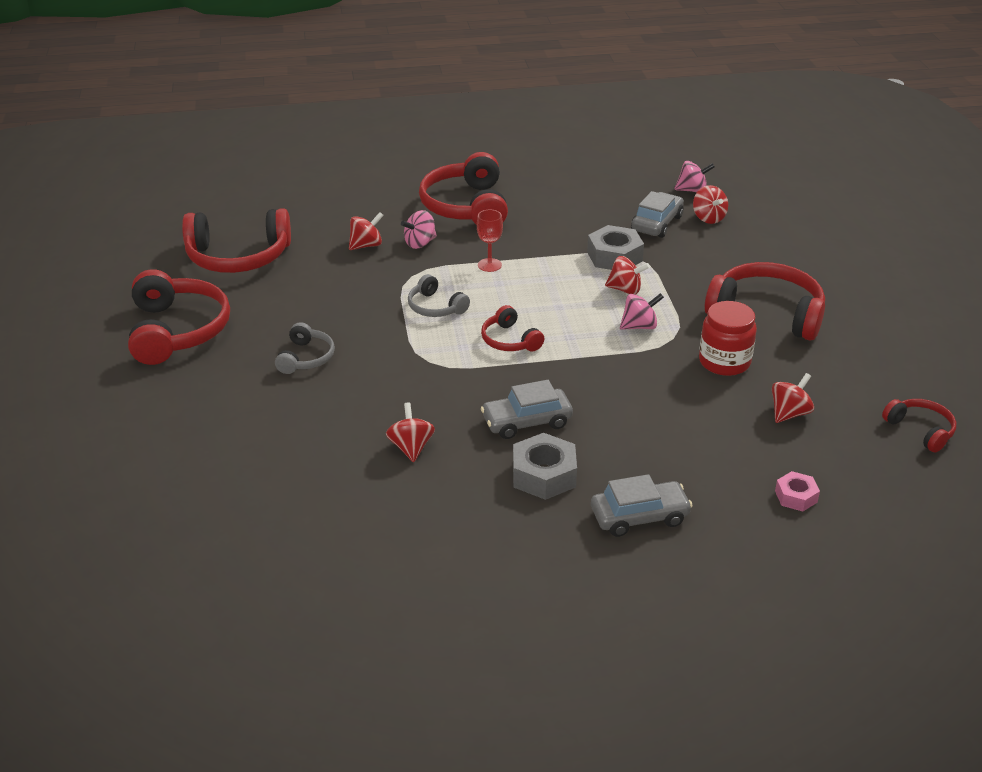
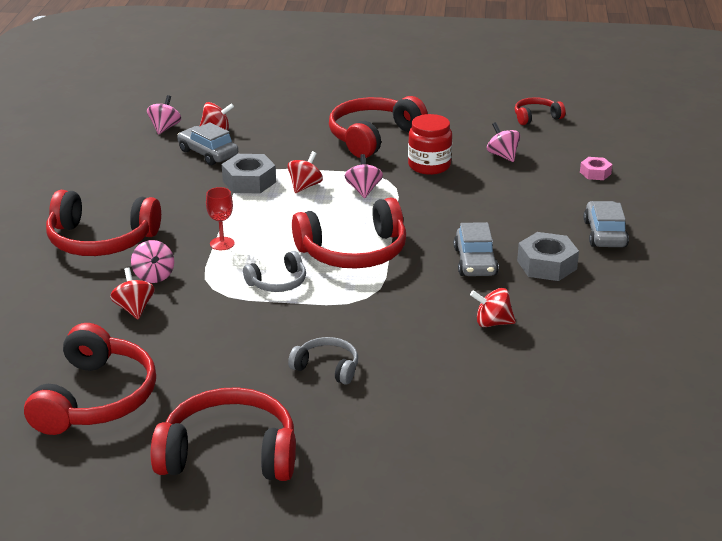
camera: 75 degrees left, 5 degrees down
(509, 340) = (353, 252): red headphones -> red headphones, size x1.92
(789, 413) = (502, 155): red spinning top -> pink spinning top

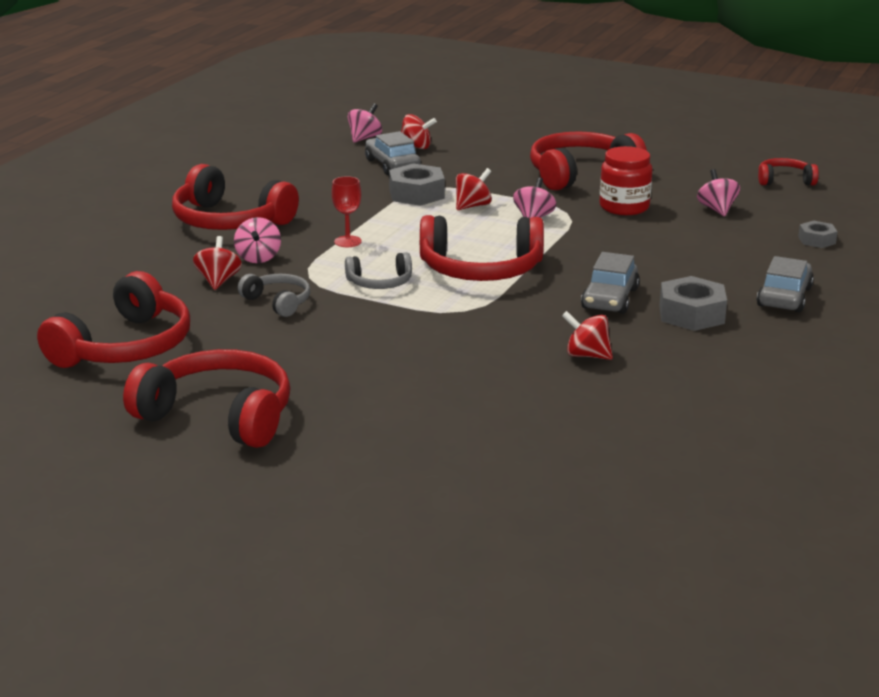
camera: 20 degrees right, 5 degrees down
(327, 367) = (375, 363): grey headphones -> grey headphones (278, 302)
(595, 173) = (816, 240): pink nut -> grey nut

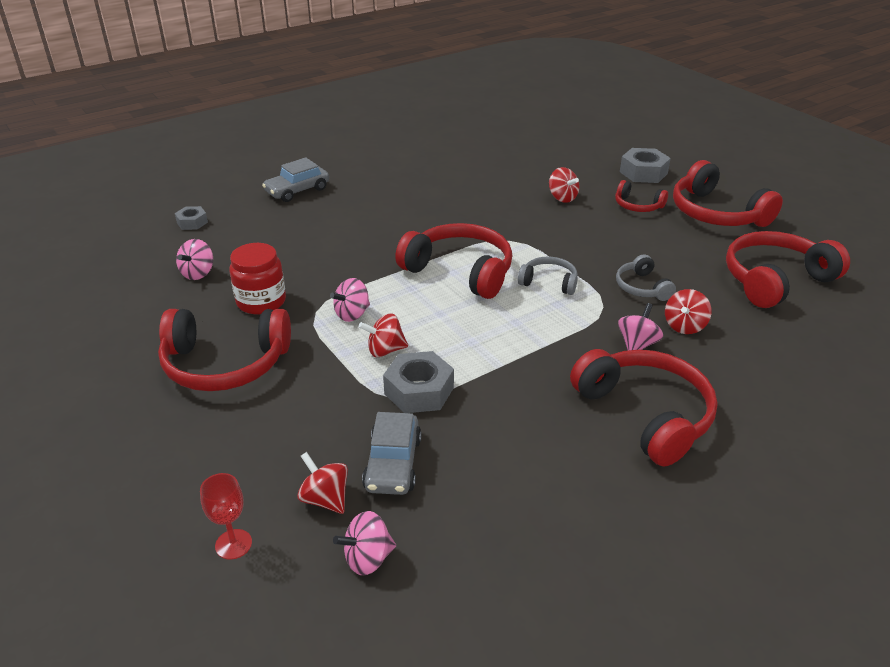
camera: 150 degrees left, 10 degrees up
(348, 241) = (542, 339): red goblet -> red goblet (233, 544)
(587, 355) = (468, 189): red spinning top -> red spinning top (562, 198)
(610, 298) = (402, 220): grey car -> none
(691, 314) = (370, 196): grey nut -> grey nut (643, 173)
(784, 180) = (83, 287): red headphones -> red headphones (637, 206)

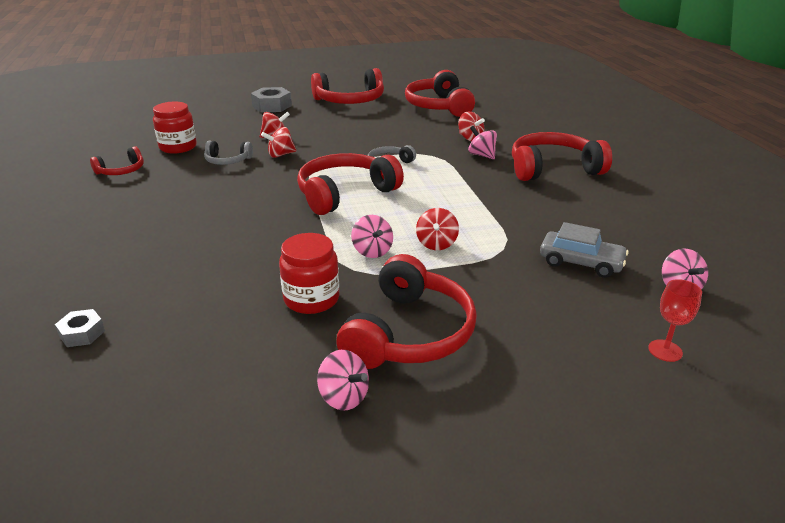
camera: 70 degrees left, 5 degrees down
(198, 273) = (214, 338): pink spinning top -> pink spinning top (344, 397)
(297, 190) = (100, 250): grey car -> none
(325, 499) = (616, 298): red spinning top -> red spinning top (280, 155)
(419, 391) = (497, 238): grey nut -> none
(495, 159) = (178, 147): none -> red jar
(637, 206) = (315, 118): red headphones -> red headphones (121, 171)
(642, 287) = (419, 140): grey headphones -> grey headphones (227, 161)

